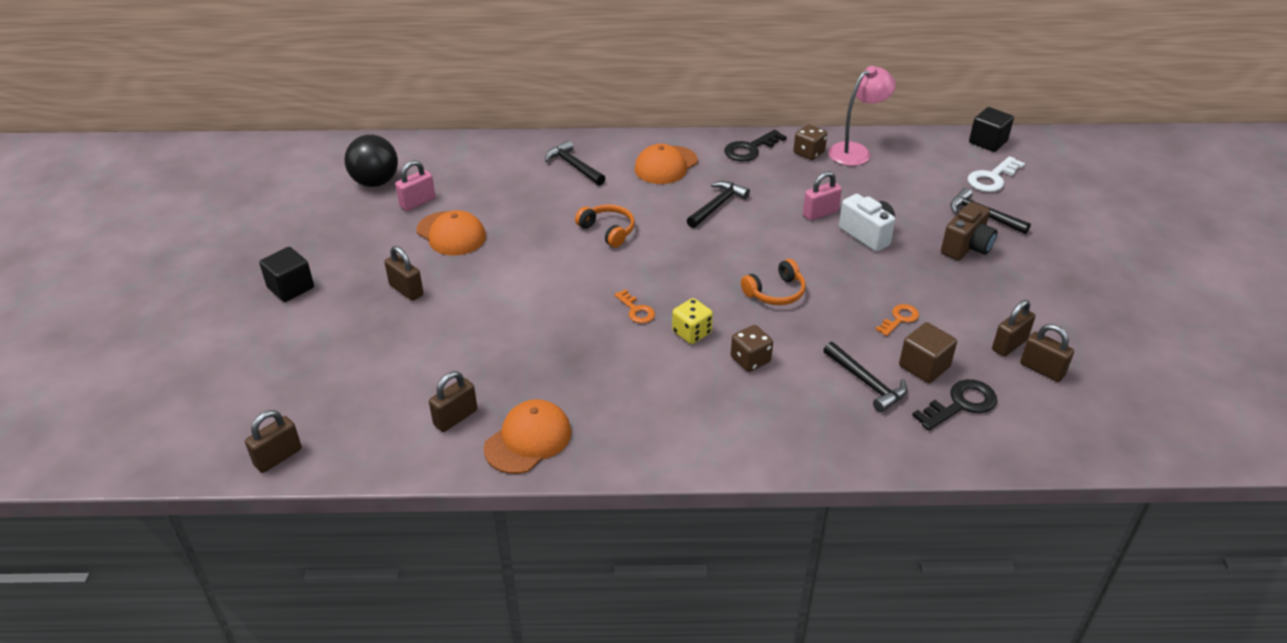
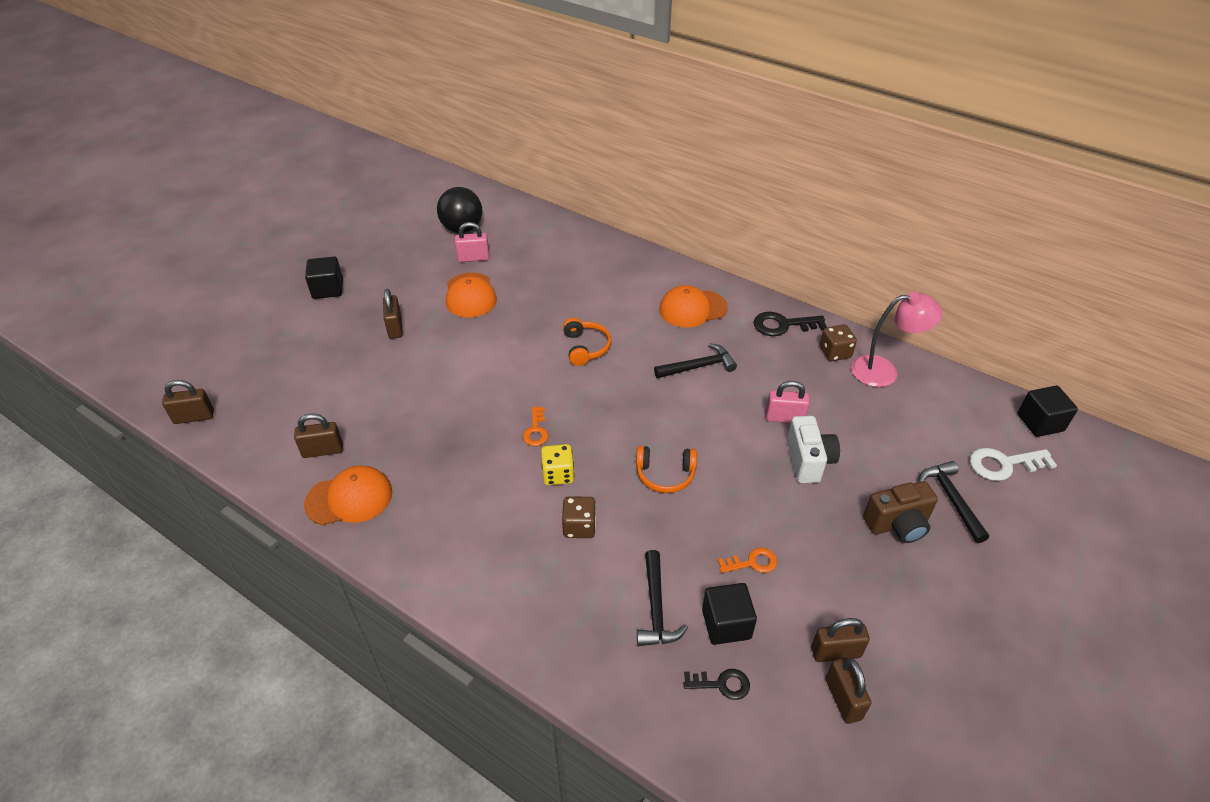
camera: 35 degrees right, 5 degrees up
(573, 166) = (617, 277): black hammer -> none
(924, 366) = (726, 624): brown cube -> black cube
(961, 404) = (721, 684): black key -> black key, size x0.64

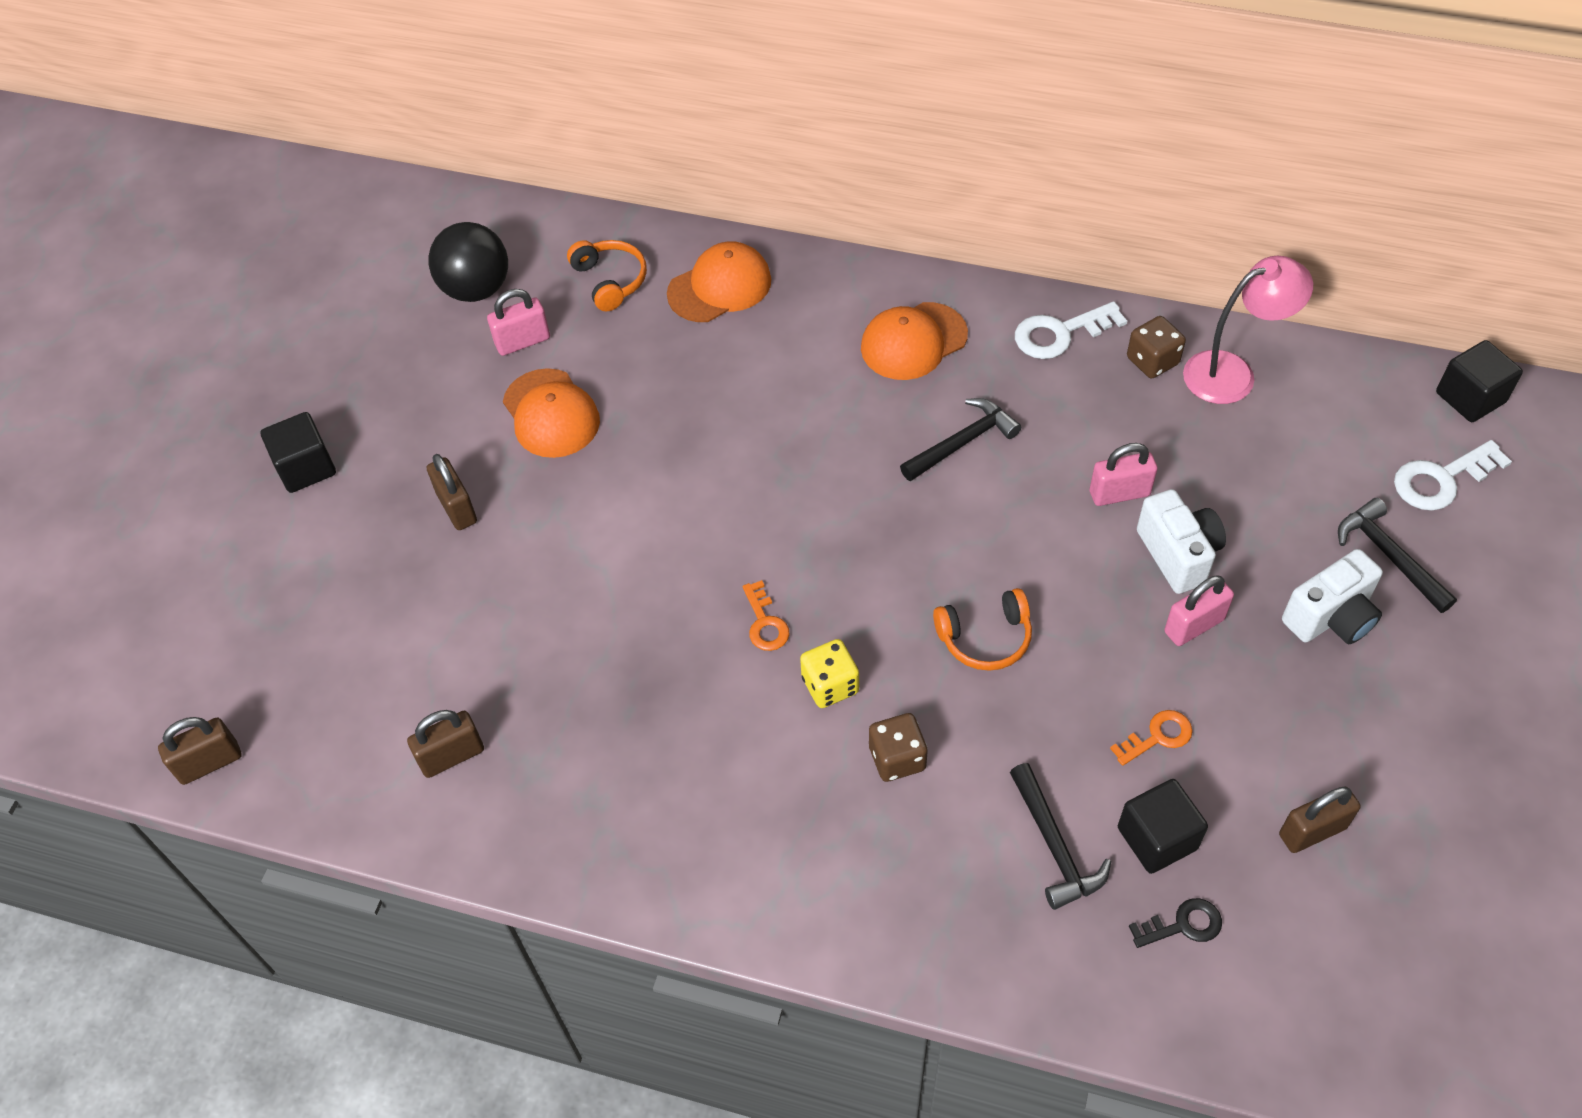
camera: 15 degrees left, 10 degrees up
(349, 498) = (535, 821): orange cap -> orange cap (720, 287)
(585, 347) = (778, 458): orange headphones -> orange headphones (610, 281)
(783, 325) = (1060, 333): black key -> white key
(803, 504) = (1194, 626): none -> pink padlock
(843, 699) = (1343, 893): brown padlock -> none
(897, 525) = (1330, 617): brown camera -> white camera

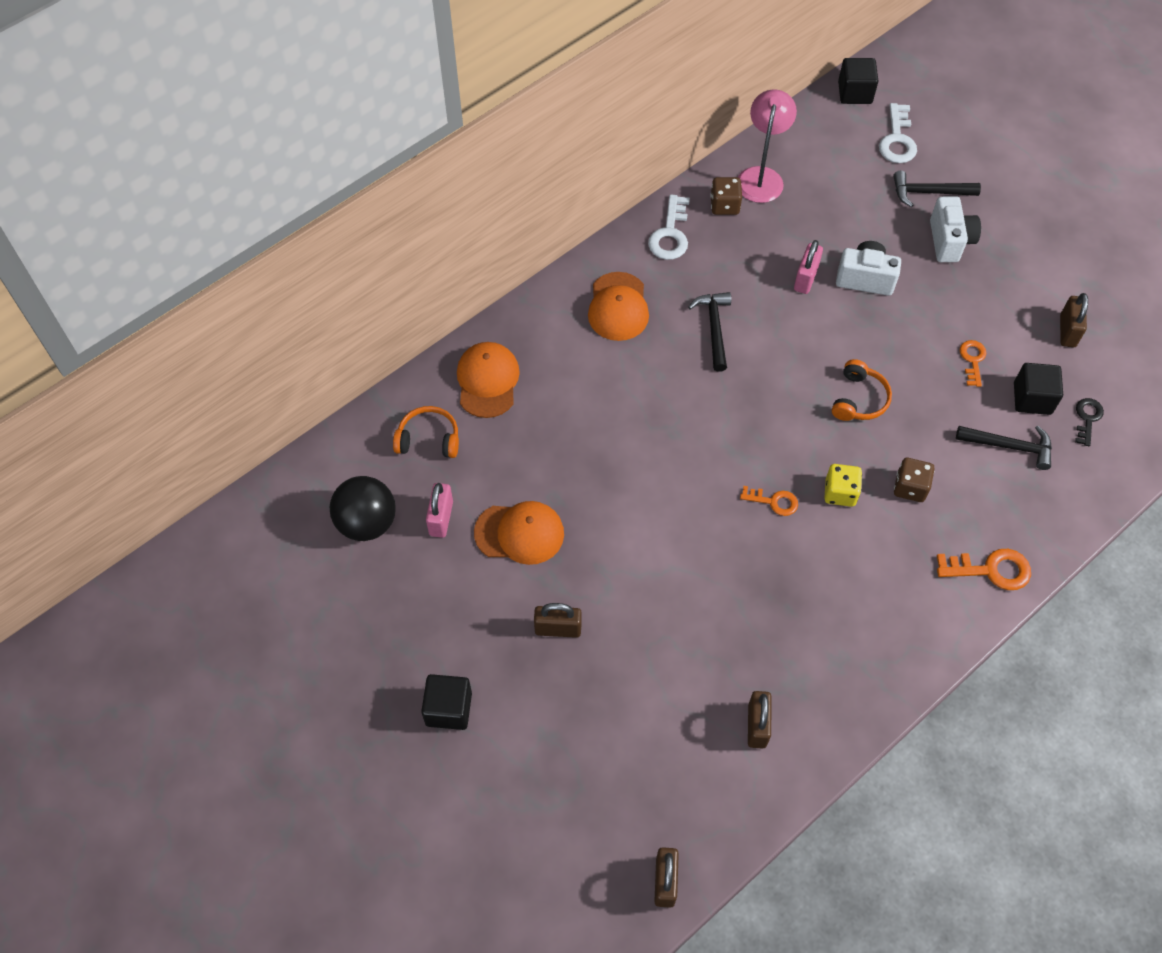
camera: 60 degrees left, 5 degrees up
(841, 912) = (990, 570): none -> orange key
(1194, 626) = (915, 301): pink padlock -> none

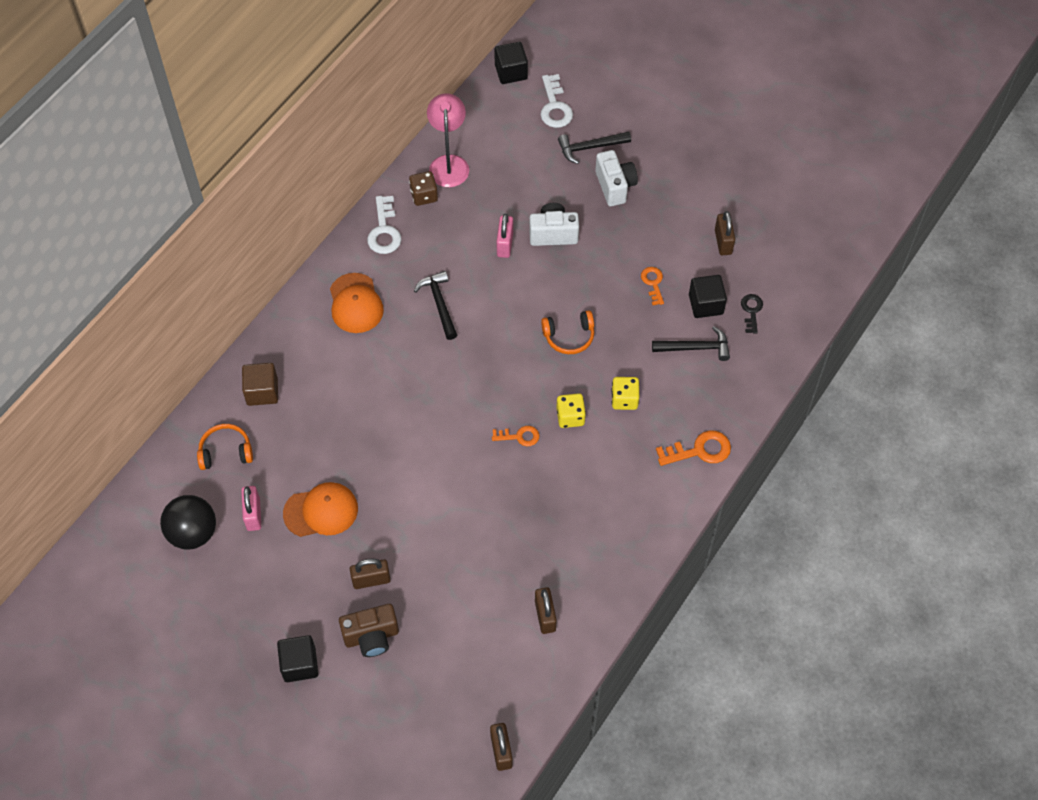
camera: 15 degrees left, 0 degrees up
(487, 381) = (262, 391): orange cap -> brown cube
(541, 697) = (371, 637): none -> brown camera
(858, 399) = (569, 336): orange headphones -> orange headphones turned 75 degrees clockwise
(910, 487) = (624, 399): brown dice -> yellow dice

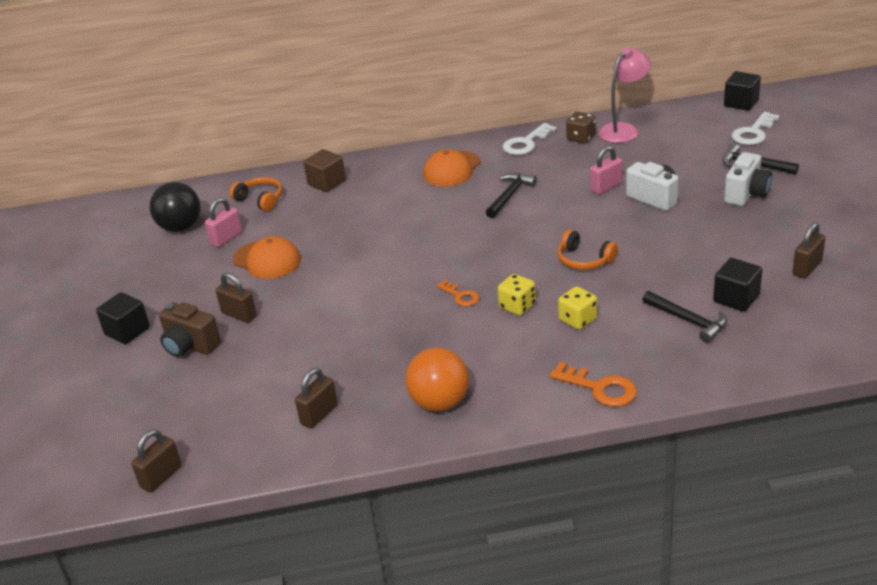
camera: 50 degrees right, 25 degrees down
(613, 542) = (440, 403): none -> orange ball
(653, 283) = (703, 263): orange key -> none
(751, 311) = (777, 324): black key -> none

